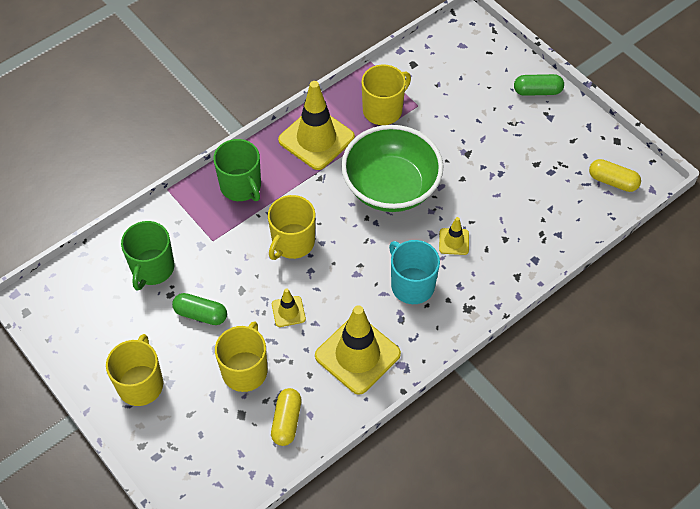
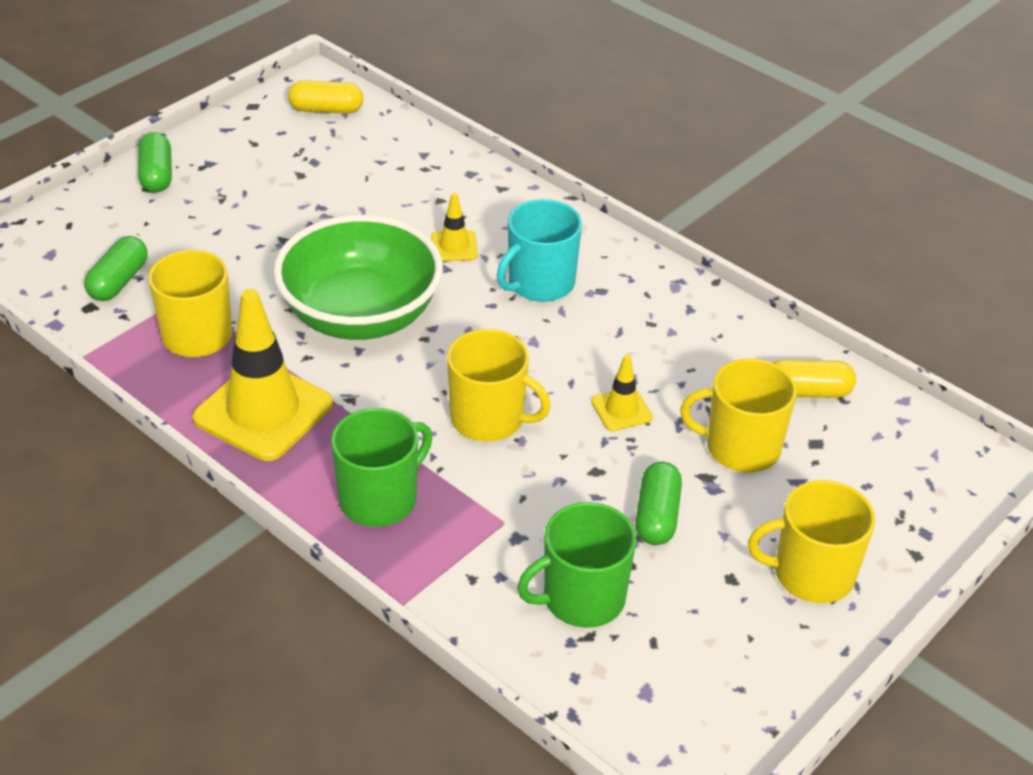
camera: 100 degrees left, 15 degrees down
(152, 268) = (582, 598): green mug -> green mug turned 150 degrees clockwise
(357, 355) = (673, 329): yellow traffic cone -> none
(434, 76) = (118, 281): none -> green capsule
(612, 181) = (326, 110): yellow capsule -> yellow capsule turned 75 degrees clockwise

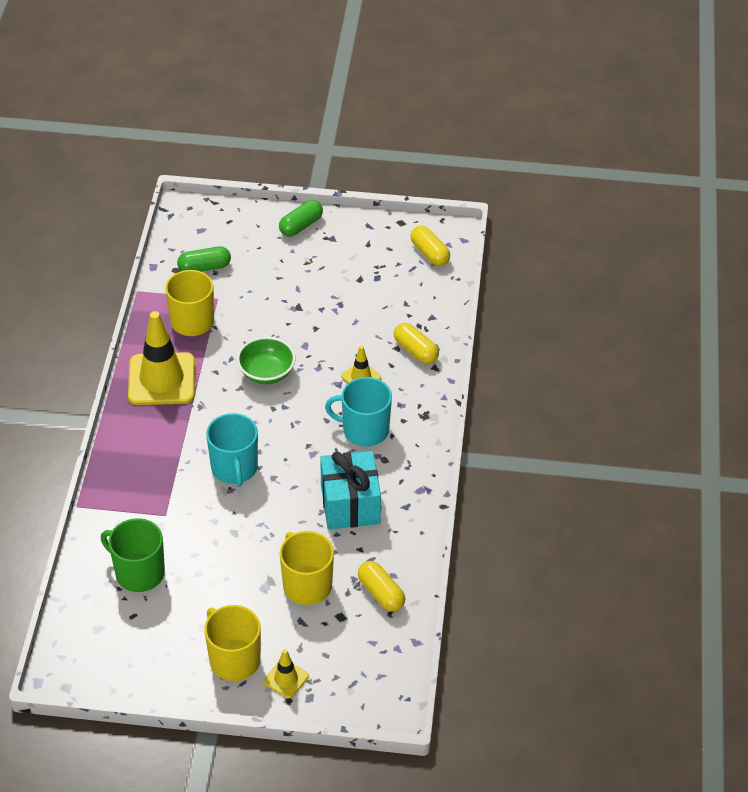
camera: 55 degrees right, 5 degrees up
(361, 315) = (266, 373): green bowl -> green bowl, size x0.54
(380, 499) = (140, 458): green mug -> none
(461, 189) = (415, 351): none -> yellow capsule
(489, 419) = (234, 468): yellow mug -> turquoise mug
(621, 410) = (291, 519): yellow traffic cone -> yellow traffic cone (286, 679)
(645, 350) = (350, 504): none -> turquoise gift
(656, 516) = (222, 574): green capsule -> none

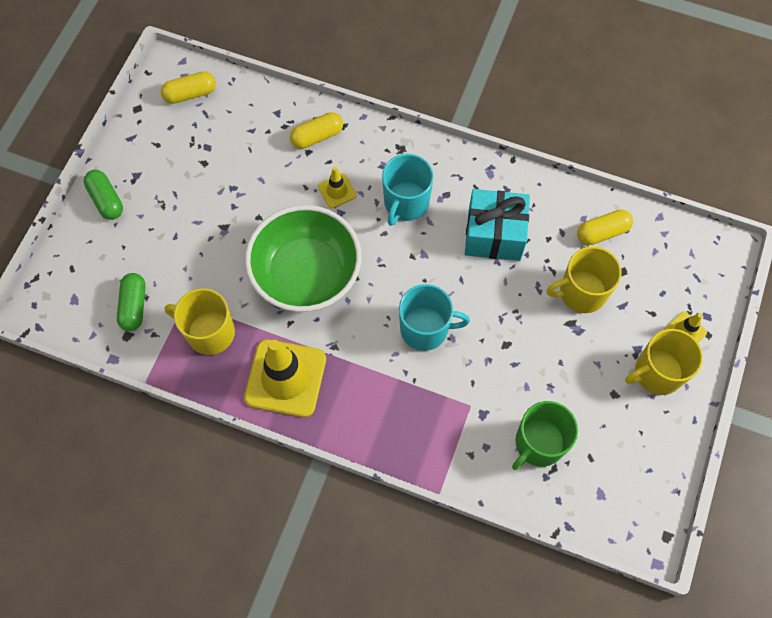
camera: 75 degrees left, 20 degrees up
(266, 373) = (306, 274): green bowl -> green bowl, size x1.84

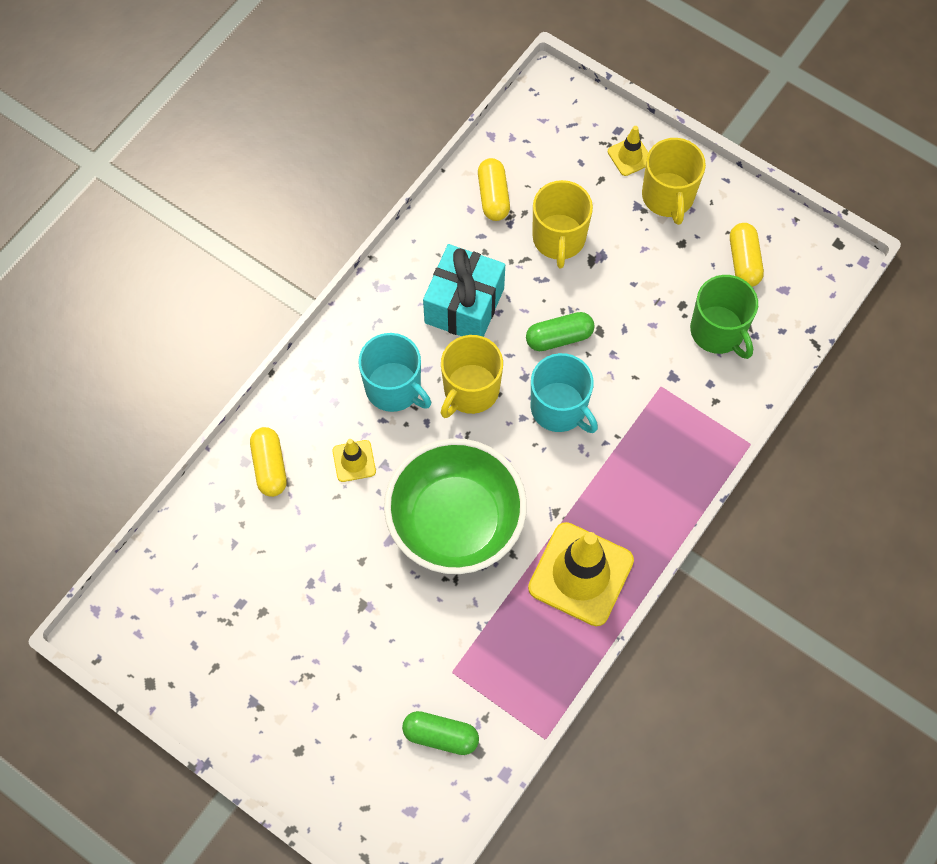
camera: 75 degrees left, 0 degrees up
(106, 200) = (278, 746): green capsule -> green capsule (559, 337)
(190, 94) = (151, 609): yellow capsule -> yellow capsule (744, 261)
(209, 332) = (500, 650): yellow mug -> yellow mug (470, 390)
(425, 329) = (559, 408): turquoise mug -> turquoise mug turned 120 degrees clockwise

